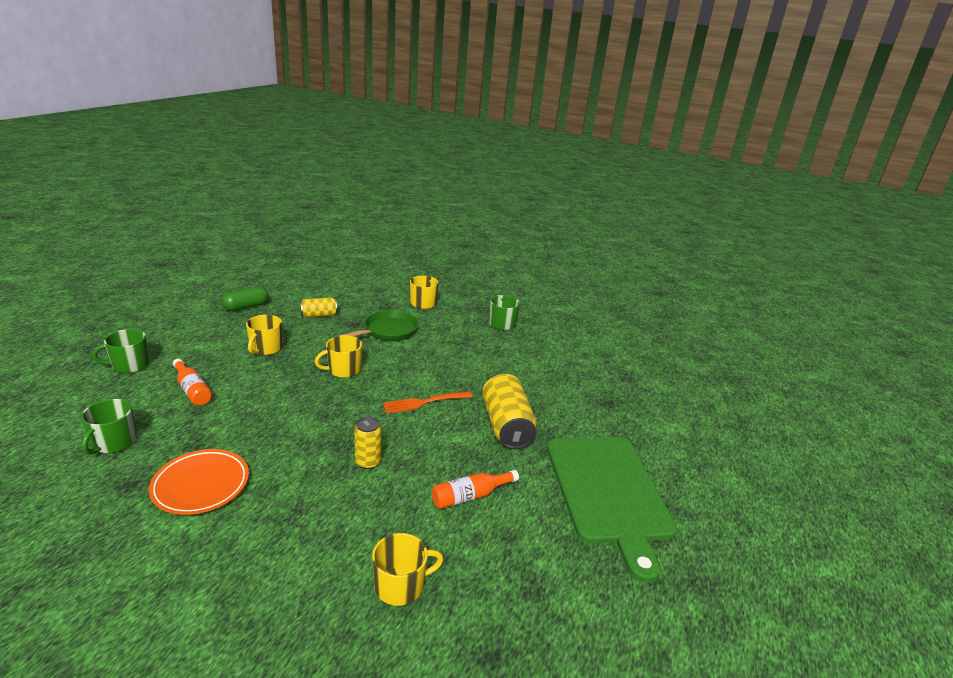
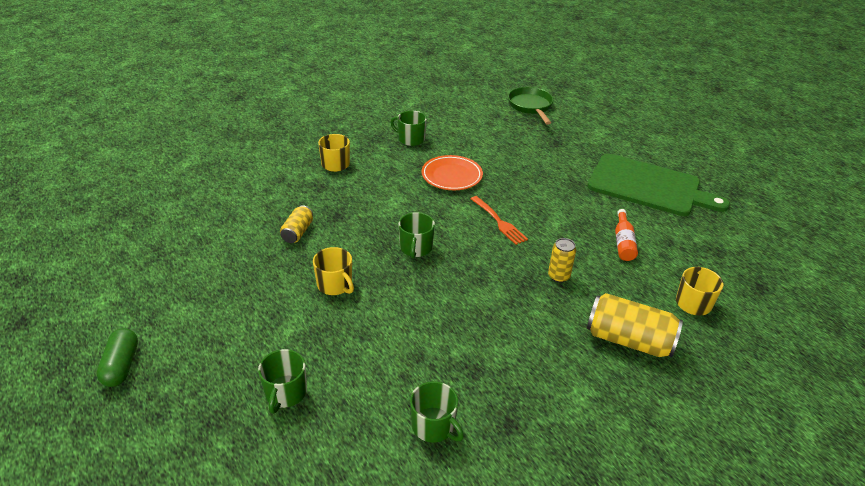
camera: 55 degrees left, 10 degrees up
(192, 390) = (376, 353): orange bottle -> none
(201, 485) = (536, 377): orange plate -> orange plate (451, 176)
(246, 306) = (227, 276): green capsule -> green capsule (121, 365)
(343, 370) = (416, 248): yellow mug -> green mug
(387, 331) = (369, 202): green pan -> green pan (531, 106)
(425, 402) = (498, 221): orange fork -> orange fork turned 45 degrees counterclockwise
(506, 426) = (555, 196): yellow can -> yellow can (628, 340)

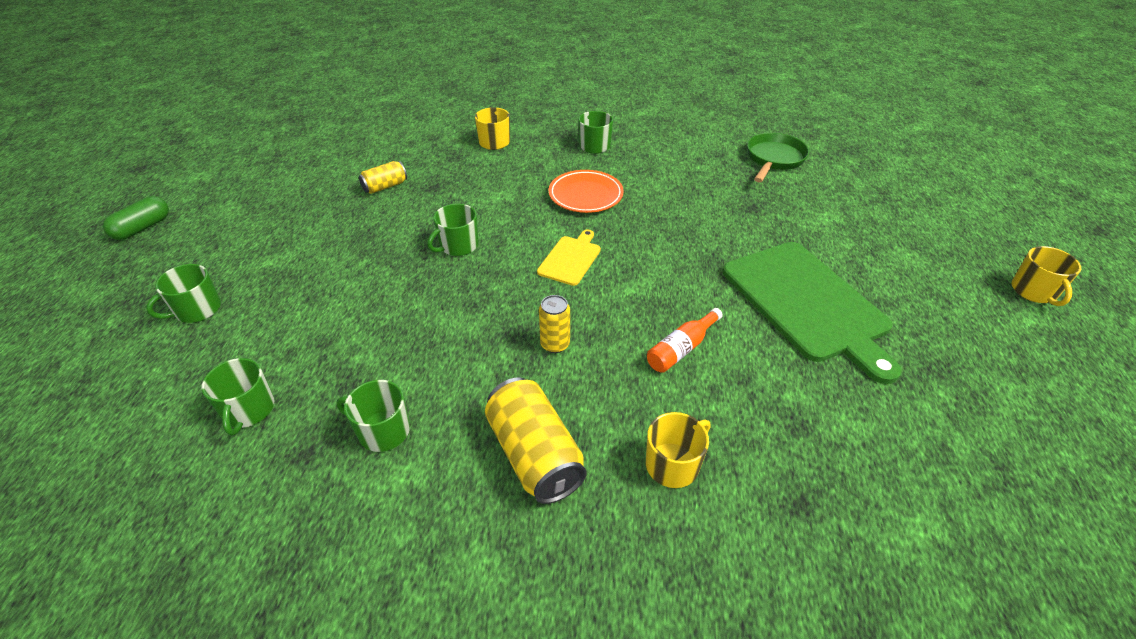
camera: 40 degrees right, 5 degrees up
(335, 285) = (350, 244): yellow mug -> yellow mug (1034, 291)
(498, 221) = (571, 259): orange fork -> yellow cutting board
(534, 381) = (382, 431): none -> green mug

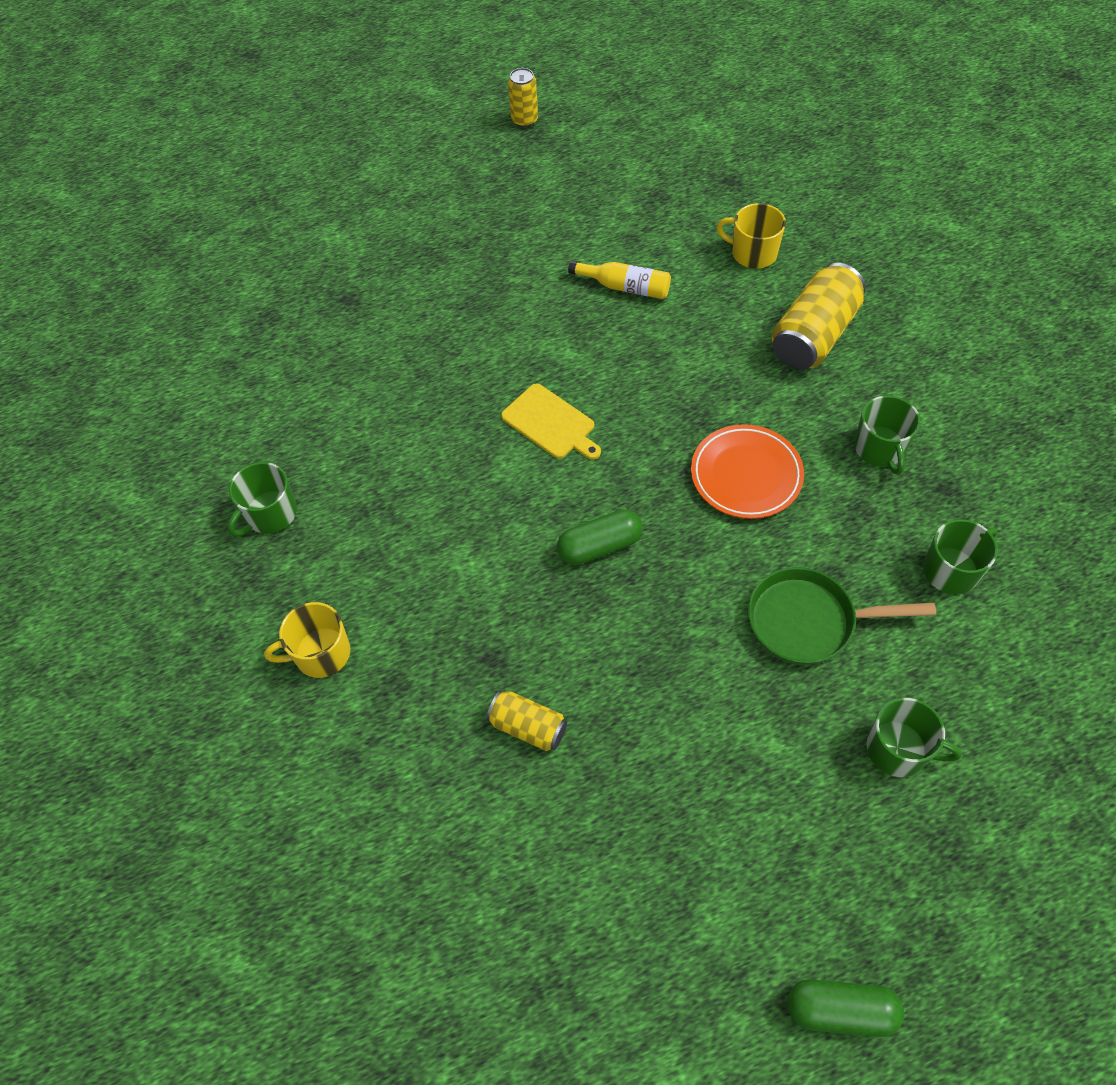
camera: 115 degrees left, 15 degrees up
(458, 246) = (599, 546): green mug -> green capsule
(555, 344) = (687, 378): yellow can -> yellow can (524, 120)
(571, 259) = (550, 423): yellow cutting board -> yellow cutting board turned 135 degrees counterclockwise
(585, 195) = (410, 466): orange plate -> orange plate (746, 475)
(681, 349) = (625, 287): orange bottle -> yellow bottle
(774, 159) = (217, 308): green pan -> green pan (809, 621)
(807, 303) = (500, 221): green cutting board -> none
(1034, 291) = (384, 89): yellow mug -> none

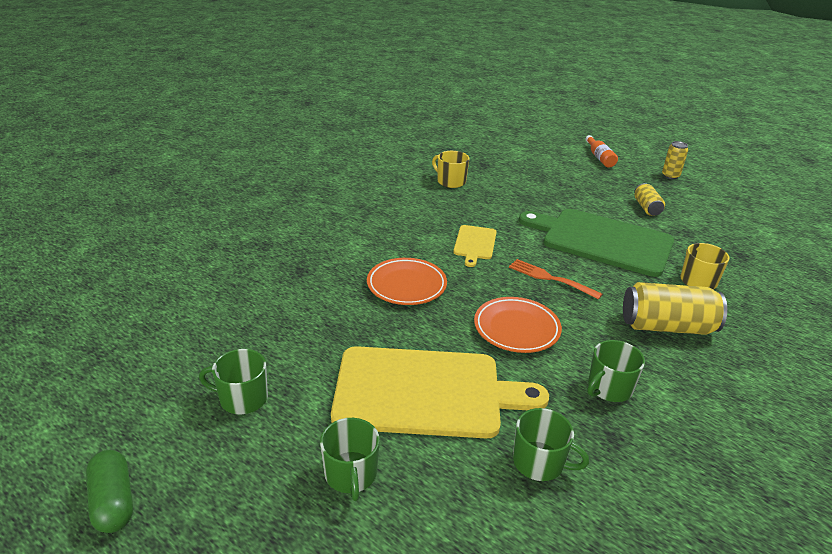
camera: 55 degrees right, 25 degrees down
(270, 514) = (337, 183): green mug -> green mug (242, 398)
(321, 653) = (267, 219): yellow mug -> yellow mug (450, 181)
(425, 159) = (599, 157): none -> orange bottle
(528, 727) = (264, 295): yellow can -> yellow can (646, 208)
(599, 546) = (406, 285): green capsule -> orange plate
(625, 287) = (602, 240): yellow bottle -> green cutting board
(672, 386) = (551, 278): none -> orange fork
(809, 621) = (425, 392): green pan -> yellow cutting board

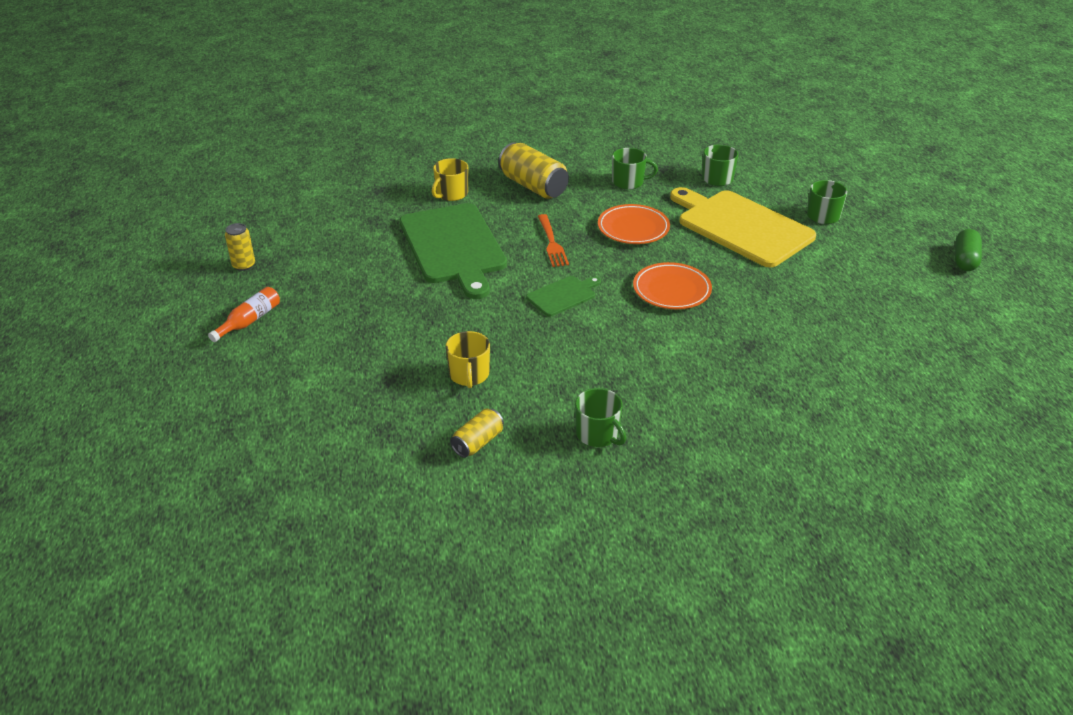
camera: 135 degrees left, 5 degrees up
(242, 398) = (864, 274): green mug -> green mug (598, 434)
(474, 244) = (563, 295): yellow cutting board -> green cutting board
(646, 208) = (350, 251): yellow can -> yellow can (478, 442)

